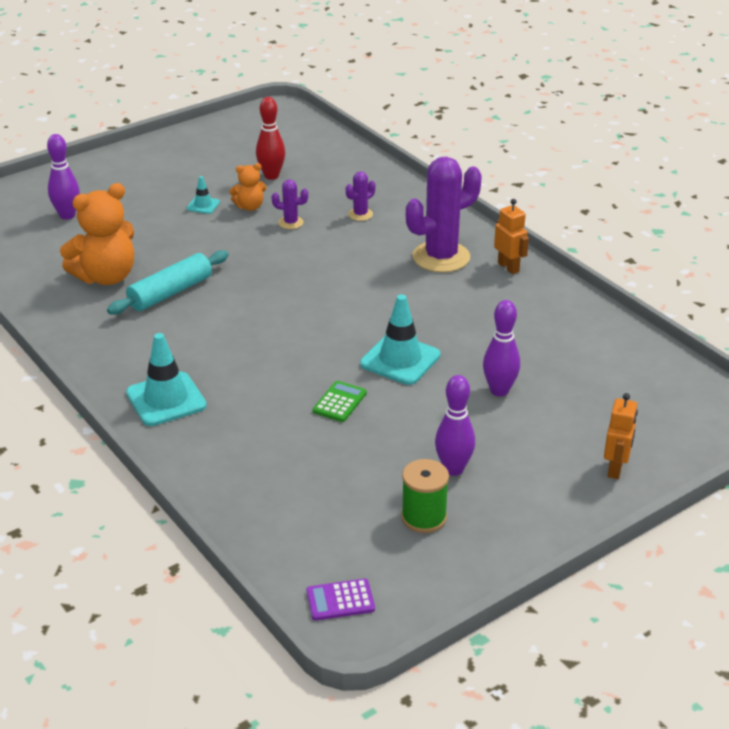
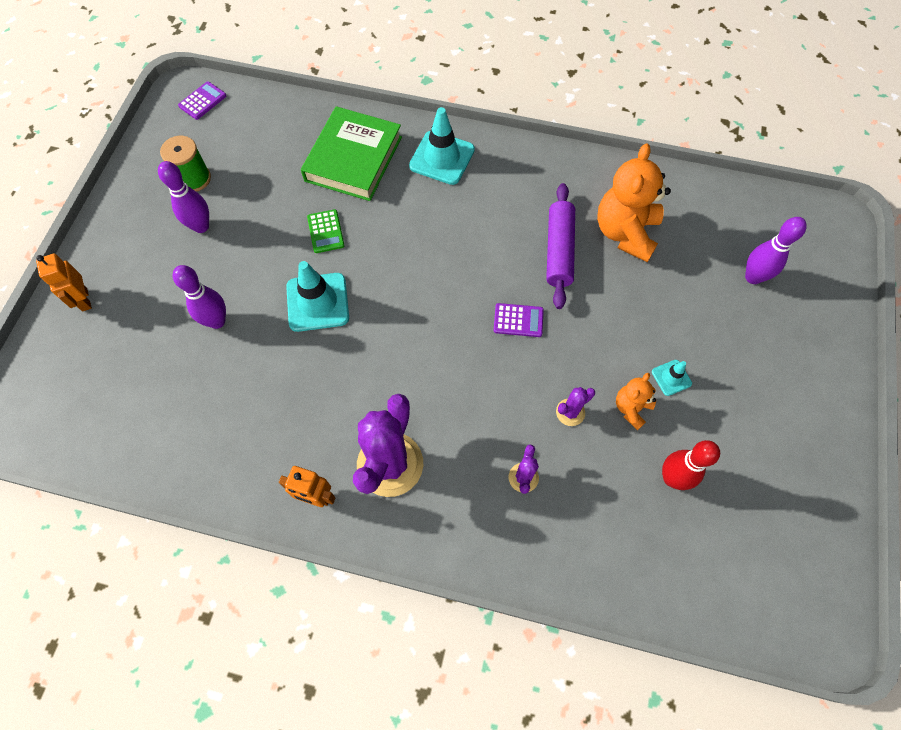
camera: 140 degrees right, 30 degrees up
(170, 292) = (559, 251): turquoise rolling pin -> purple rolling pin
(245, 444) = (353, 159): none -> green book
(259, 274) = (518, 320): none -> purple calculator

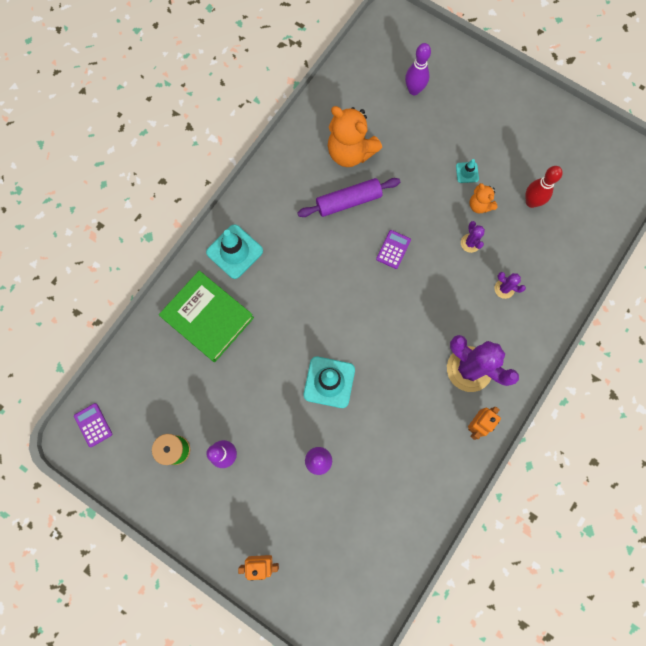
camera: 70 degrees left, 10 degrees up
(325, 231) = (269, 359): green calculator -> none
(559, 251) = (348, 201): purple rolling pin -> purple rolling pin turned 45 degrees counterclockwise

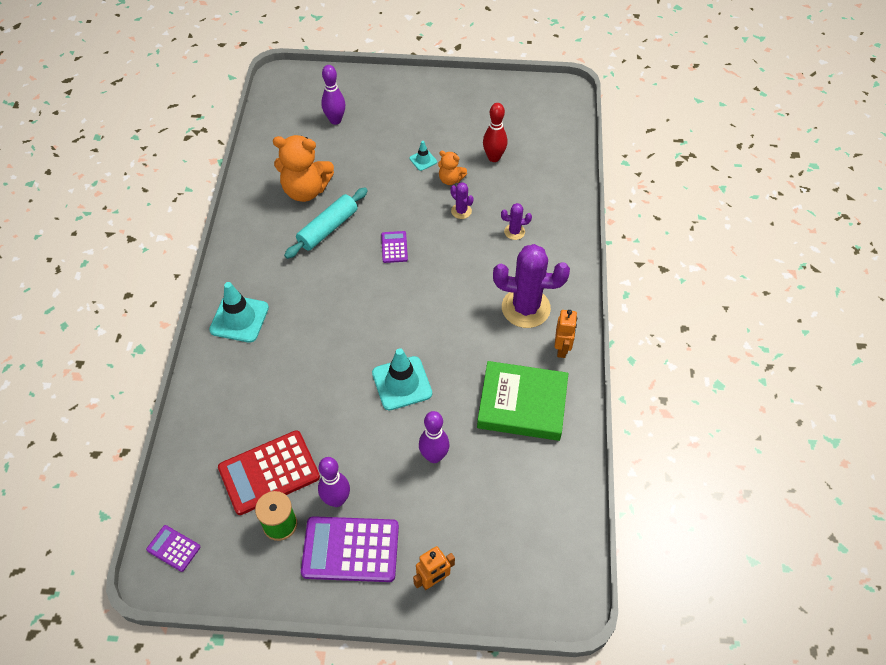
camera: 30 degrees left, 20 degrees down
(189, 402) = (269, 472): none -> red calculator
(208, 318) = (245, 388): green book -> green book (522, 404)
(215, 501) = (350, 549): none -> purple calculator
(348, 201) = (328, 228): purple rolling pin -> turquoise rolling pin

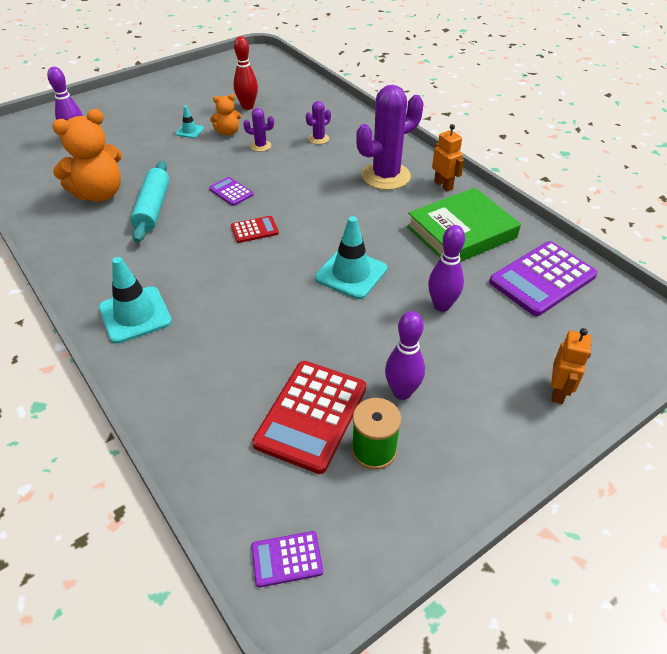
camera: 40 degrees left, 10 degrees down
(350, 549) = (463, 421): purple calculator -> purple calculator (542, 279)
(376, 296) = (254, 230): none -> red calculator

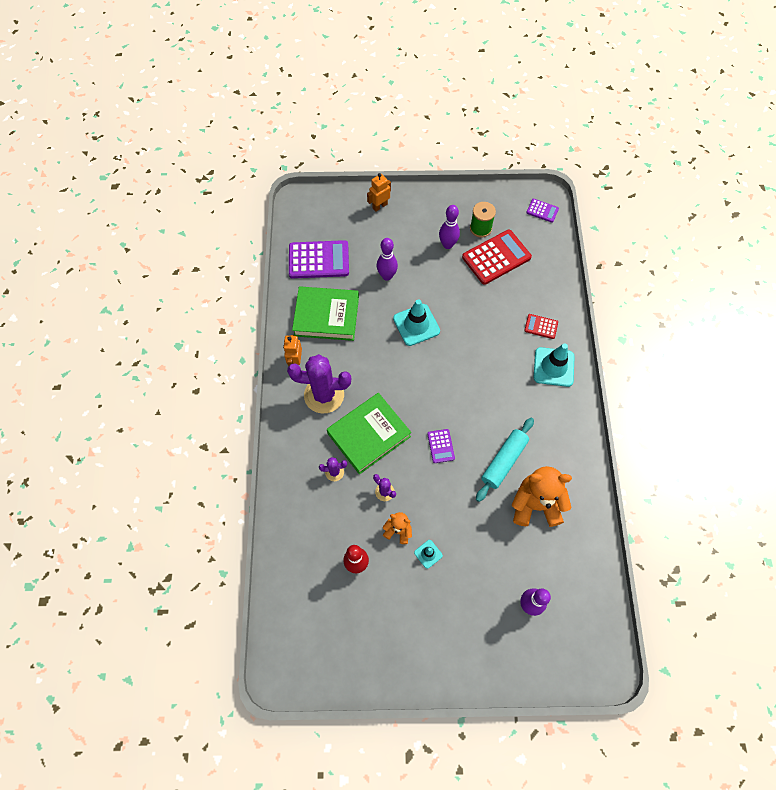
camera: 145 degrees left, 20 degrees up
(254, 230) = (448, 396): red calculator -> red calculator (541, 326)
(311, 170) = (369, 435): none -> green book

